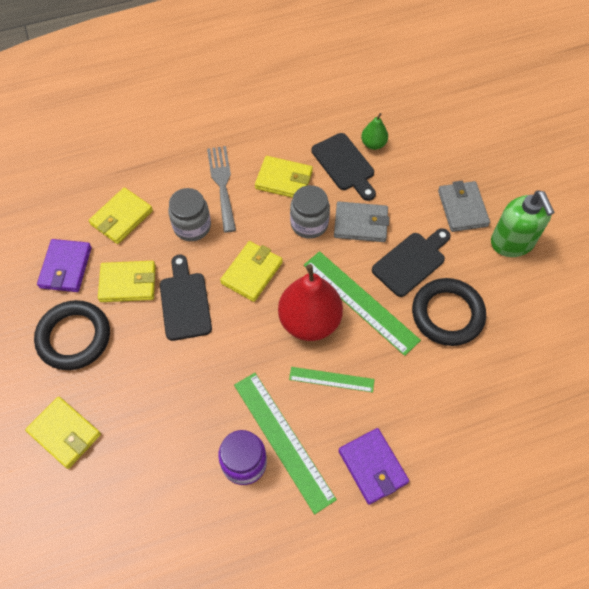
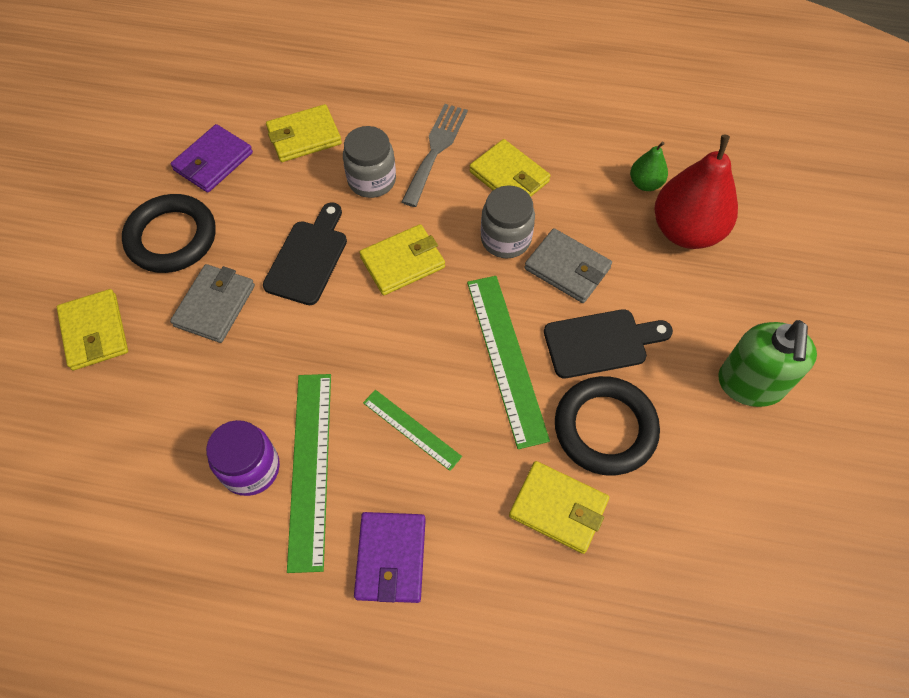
camera: 30 degrees right, 0 degrees up
(128, 283) = (263, 208): yellow wallet -> yellow wallet (558, 508)
(309, 321) = (431, 349): red pear -> red pear (686, 231)
(344, 165) = (593, 192): black cutting board -> none
(462, 208) = (710, 311): grey wallet -> grey wallet (215, 305)

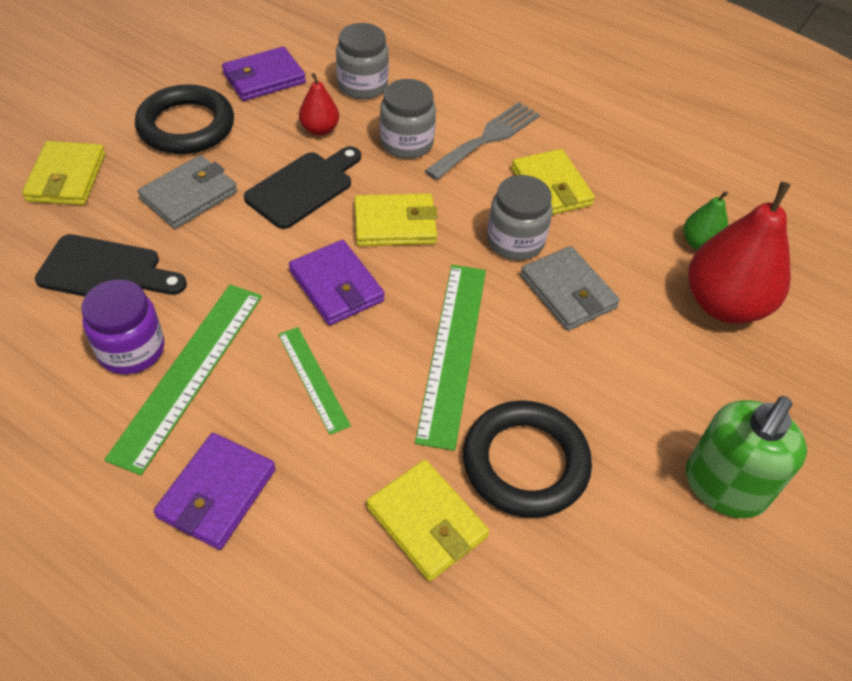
camera: 20 degrees right, 10 degrees down
(291, 195) = (319, 129): none -> red pear
(304, 136) = (362, 86): yellow wallet -> grey jar
(386, 339) = (336, 286): none -> purple wallet
(600, 343) = (566, 376): black cutting board -> black cutting board (106, 271)

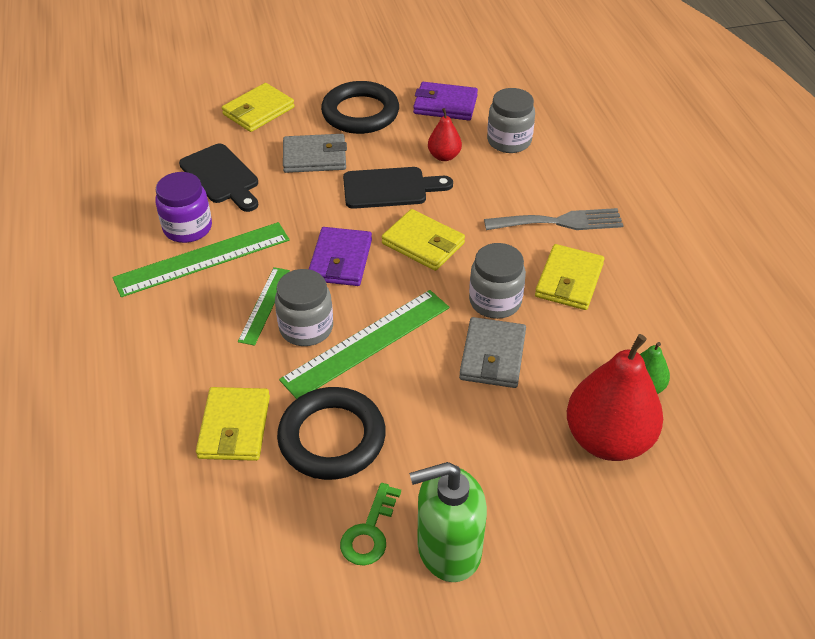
camera: 45 degrees right, 5 degrees down
(217, 493) = (146, 332): purple wallet -> none
(406, 143) = (494, 195): grey jar -> grey jar (306, 328)
(653, 524) = (369, 532): none -> green key

